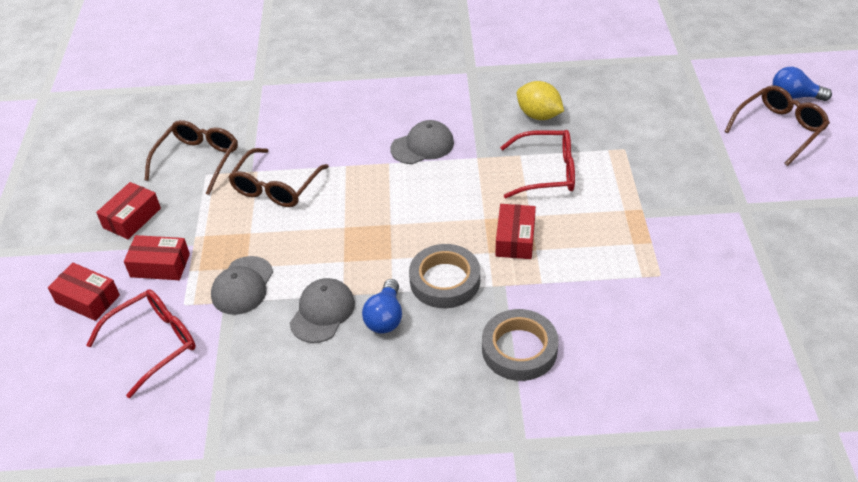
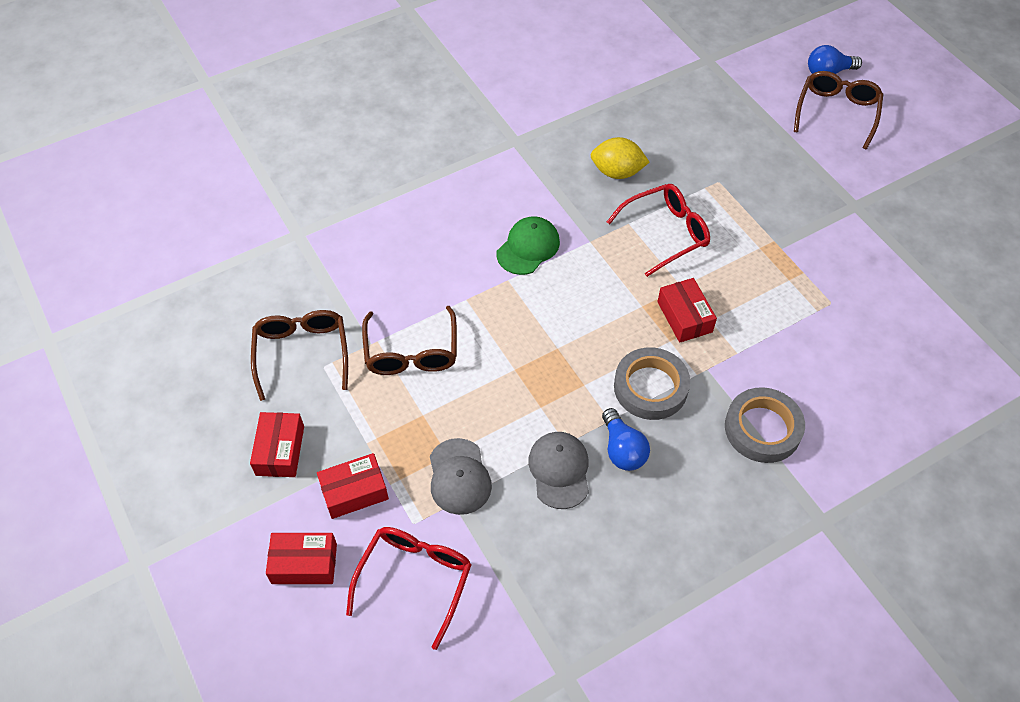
camera: 30 degrees left, 10 degrees up
(422, 146) = (528, 247): grey cap -> green cap

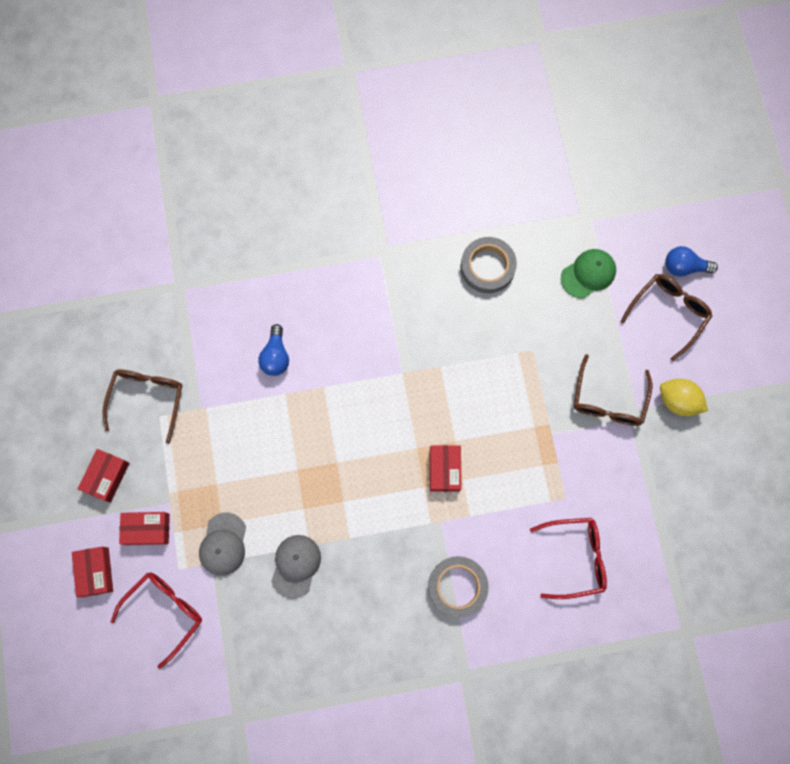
camera: 20 degrees right, 20 degrees up
(304, 563) = (96, 572): red box -> red box turned 60 degrees clockwise
(411, 352) = (227, 427): brown glasses -> brown glasses (608, 400)
(528, 247) = (351, 362): green cap -> green cap (588, 274)
(617, 172) = (453, 312): yellow lemon -> yellow lemon (678, 401)
(622, 449) = (347, 565): blue light bulb -> blue light bulb (276, 356)
(650, 387) = (391, 522): grey tape -> grey tape (487, 267)
(665, 233) = (465, 386): red glasses -> red glasses (575, 557)

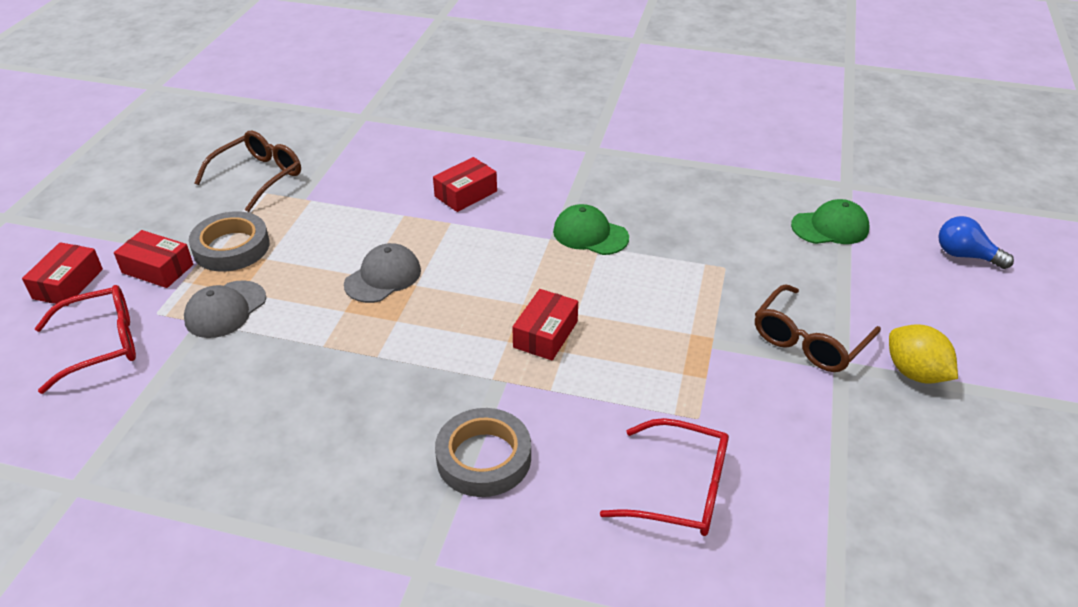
camera: 25 degrees right, 35 degrees down
(107, 477) = (160, 217): red box -> red box (466, 194)
(276, 356) = (417, 186): blue light bulb -> none
(295, 565) = (290, 358): grey cap -> grey cap (383, 277)
(428, 356) = (590, 234): none -> green cap
(487, 267) = (705, 189): grey tape -> grey tape (231, 247)
(668, 313) = (929, 288): brown glasses -> none

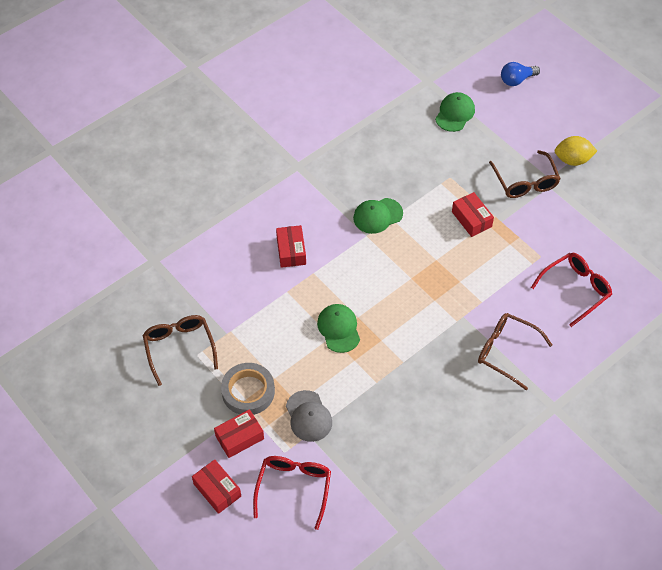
camera: 55 degrees left, 15 degrees up
(383, 277) = (339, 329): grey cap -> green cap
(484, 458) = (506, 352): grey tape -> brown glasses
(545, 334) = (442, 281): red box -> red box (471, 219)

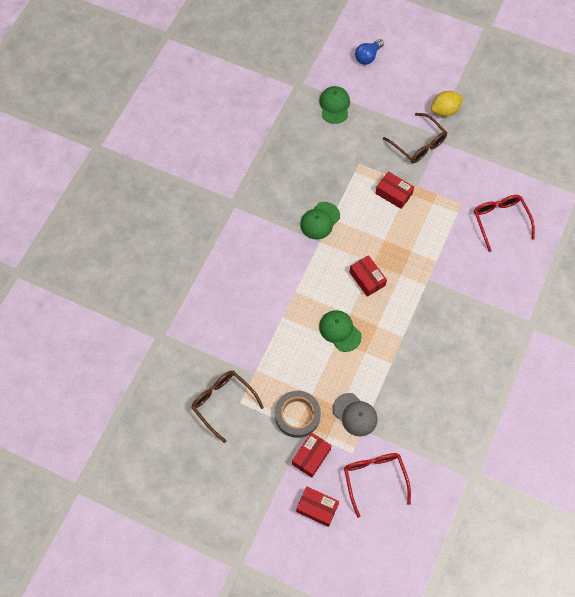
camera: 25 degrees left, 10 degrees up
(291, 251) = (267, 280): red box -> red box (367, 279)
(506, 352) = (475, 295): brown glasses -> none
(575, 290) = (500, 221): red glasses -> red glasses turned 45 degrees counterclockwise

